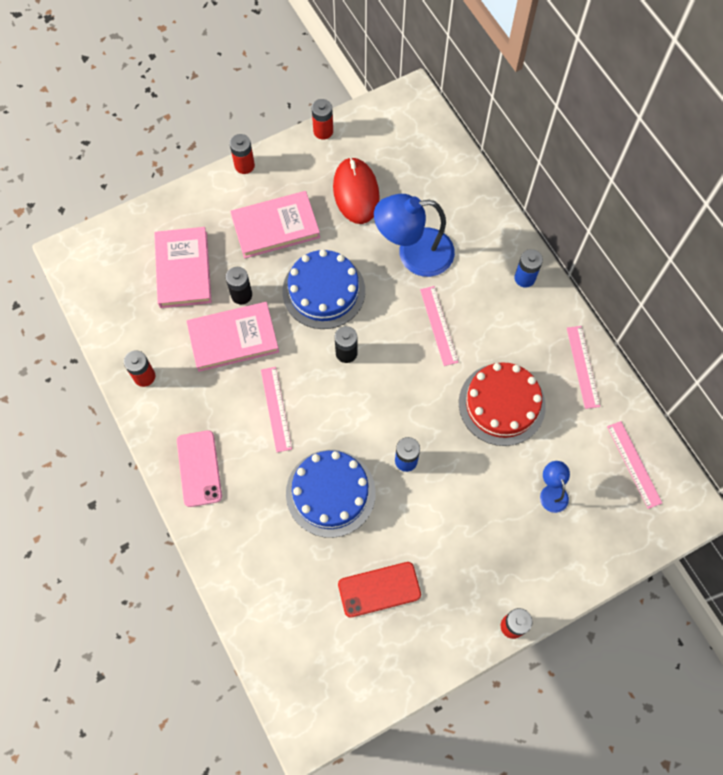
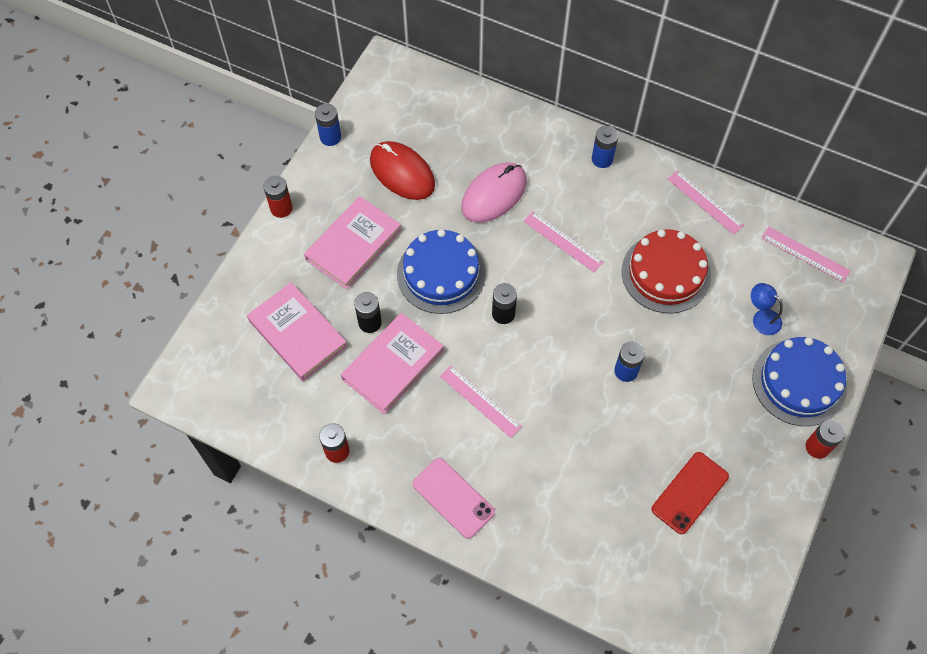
camera: 35 degrees left, 5 degrees down
(323, 131) = (330, 137): red battery -> blue battery
(330, 493) = (585, 440): blue cake -> blue cake (799, 382)
(414, 253) = (494, 194): blue lamp -> pink mouse

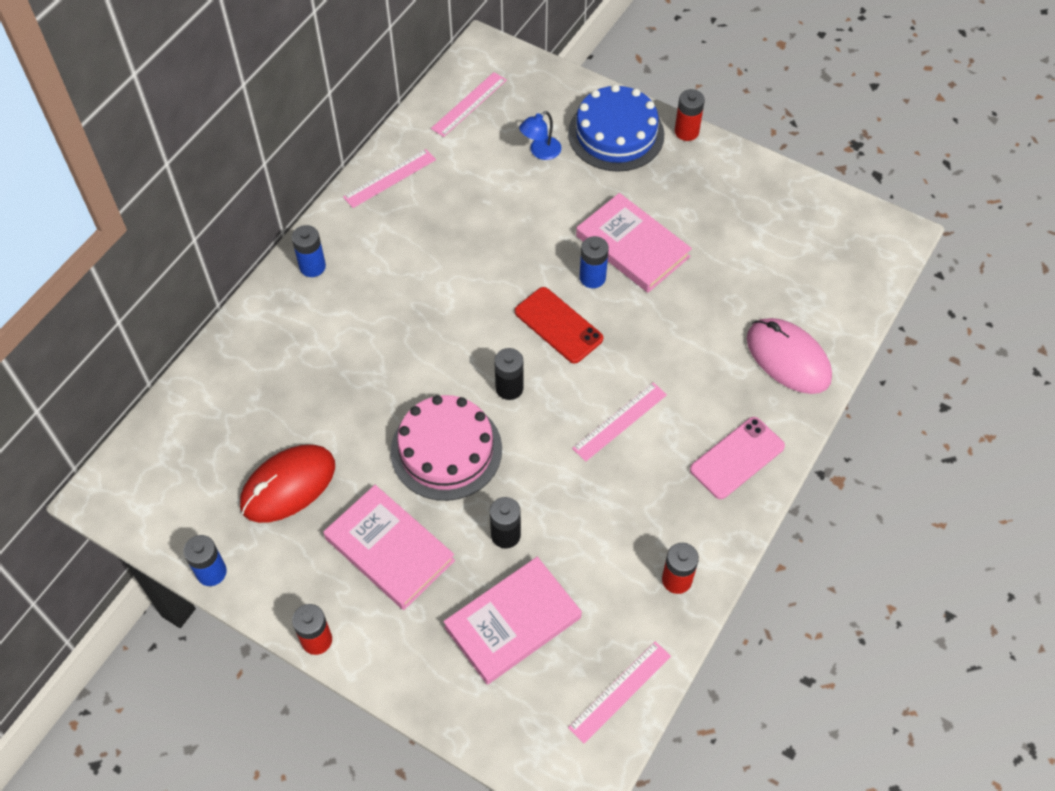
camera: 85 degrees left, 5 degrees down
(393, 365) = (566, 511): pink book -> pink book (632, 246)
(441, 273) = (446, 450): blue cake -> pink cake
(494, 194) = (341, 383): pink mouse -> pink mouse (788, 358)
(563, 241) = (420, 318): pink ruler -> pink ruler (620, 691)
(666, 273) = (476, 226): red cake -> none
(689, 493) = (733, 241): red phone -> red phone (558, 325)

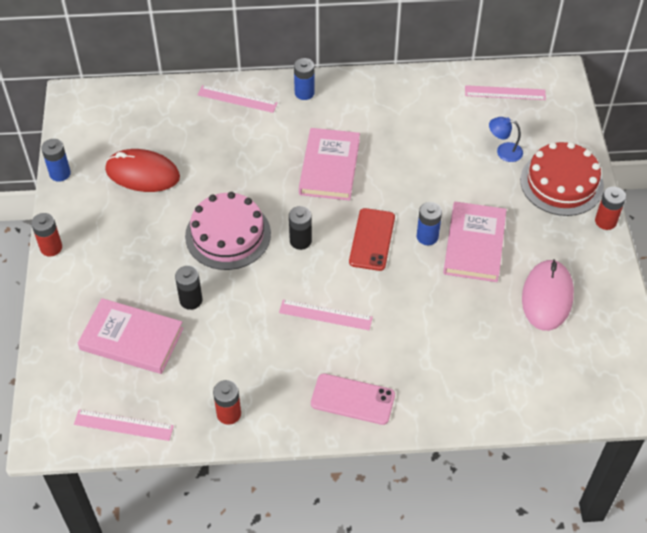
camera: 55 degrees right, 5 degrees down
(389, 178) = (405, 89): pink ruler -> pink ruler (237, 99)
(389, 549) = (136, 247): pink book -> pink book (329, 167)
(616, 134) = (561, 183): blue cake -> red cake
(788, 358) = (464, 387): pink mouse -> pink mouse (547, 297)

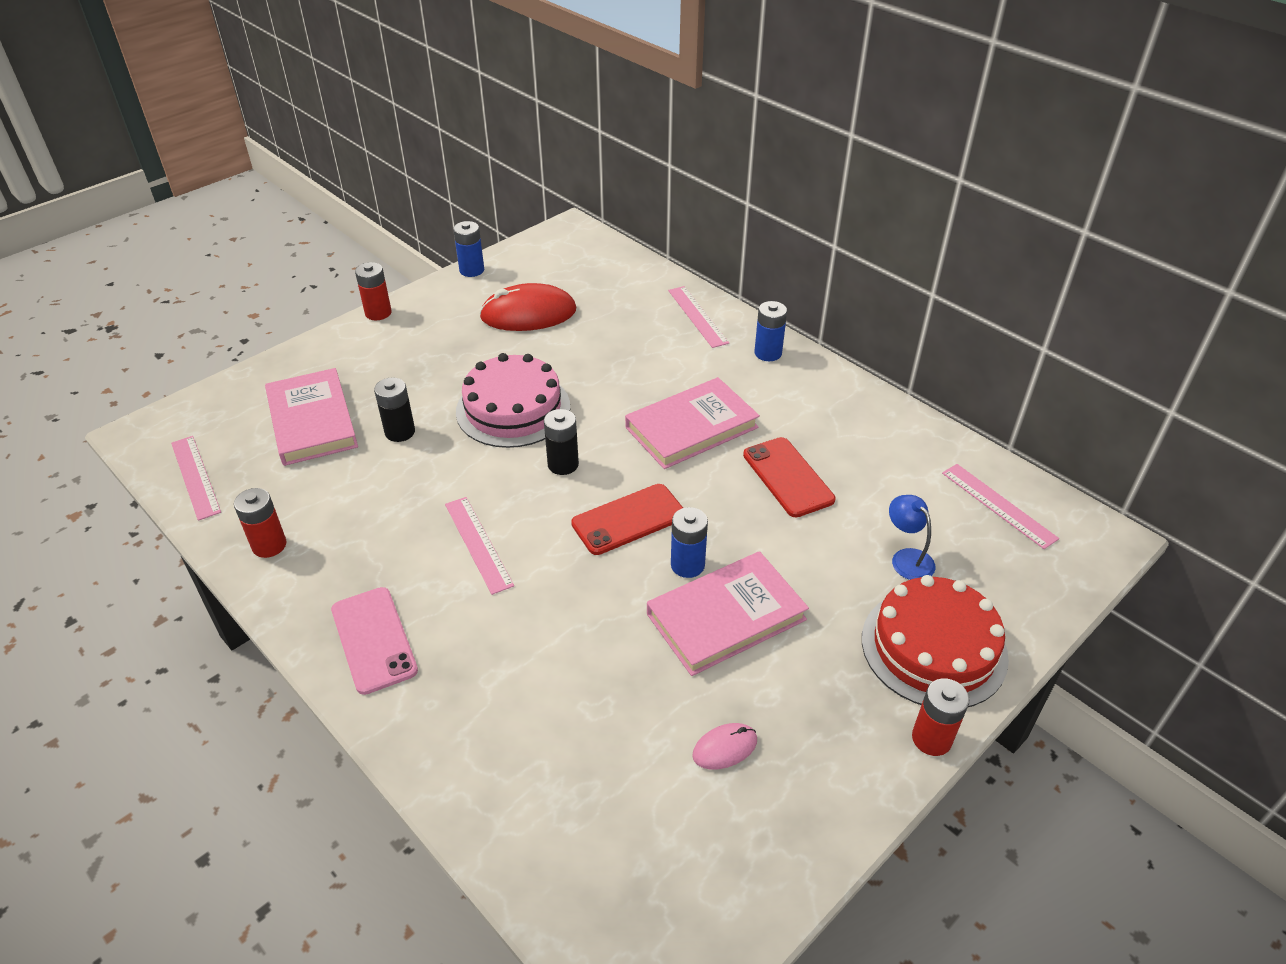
camera: 50 degrees right, 10 degrees down
(142, 173) = (528, 314): red mouse -> red mouse turned 75 degrees counterclockwise
(407, 155) = (788, 477): none -> red phone
(547, 297) = (725, 748): pink mouse -> pink mouse, size x0.48

